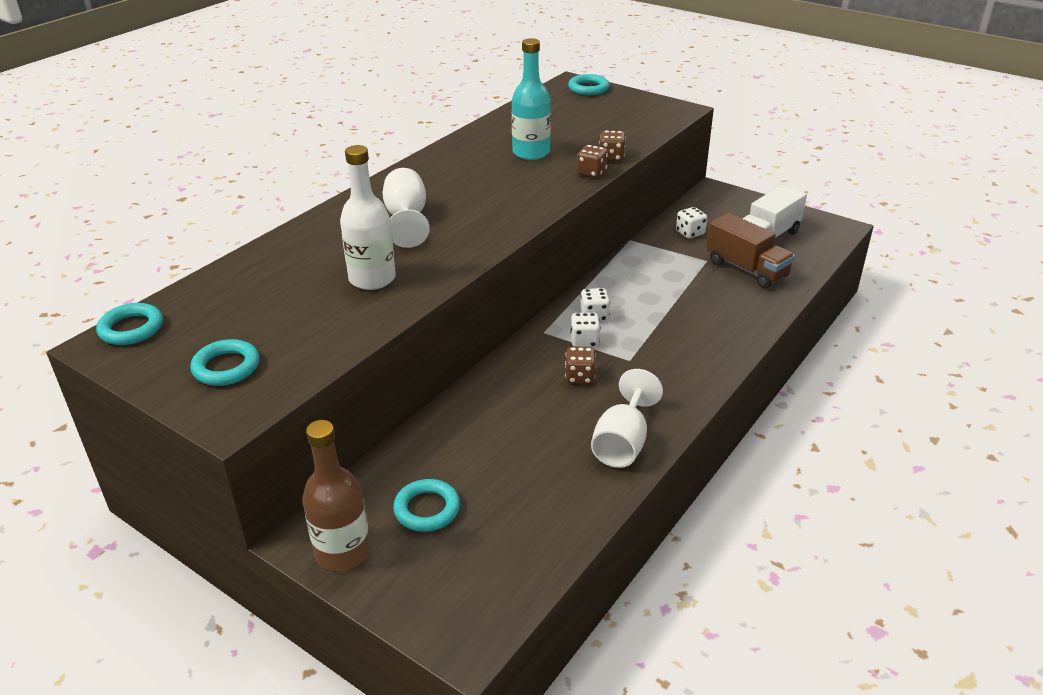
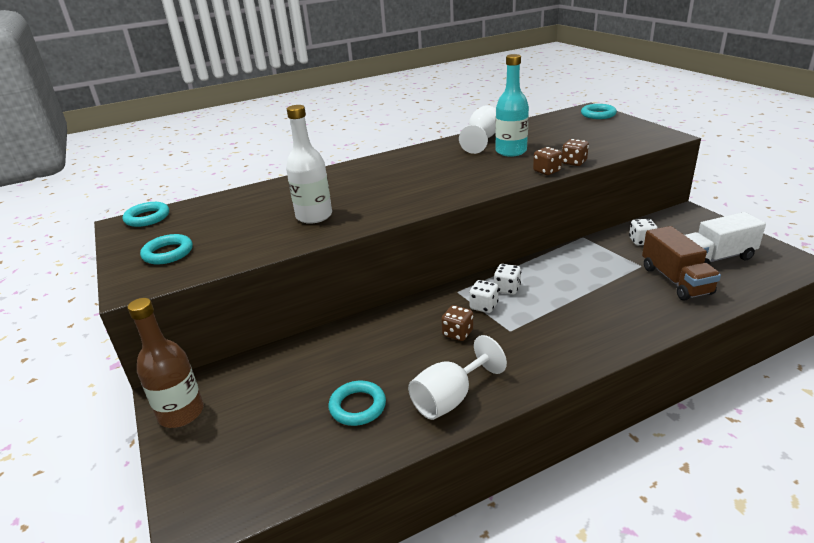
camera: 30 degrees right, 5 degrees down
(406, 219) = (377, 182): white goblet -> white goblet (482, 140)
(427, 509) = (261, 401): turquoise ring -> turquoise ring (357, 406)

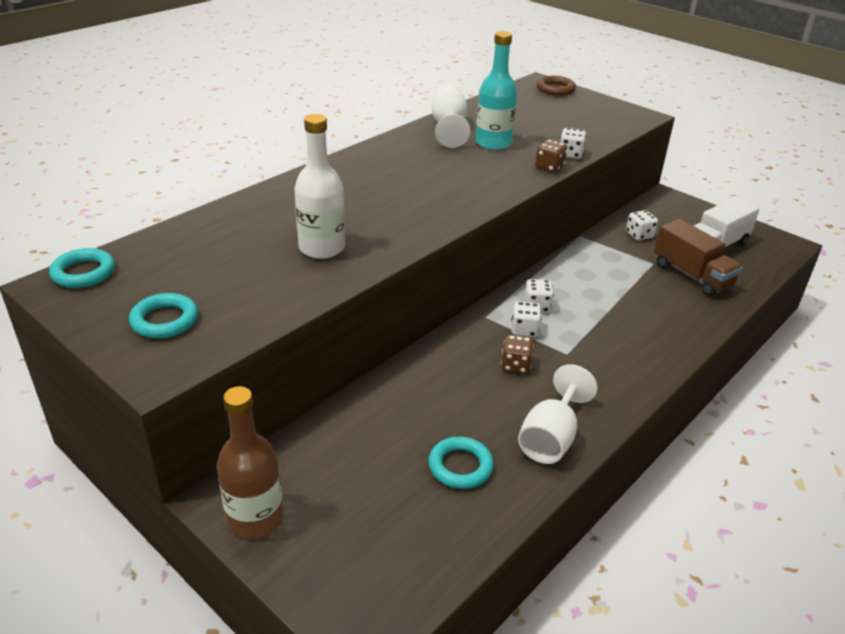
camera: 25 degrees left, 5 degrees up
(574, 162) = (570, 154): brown dice -> white dice
(598, 114) = (555, 89): turquoise ring -> brown ring

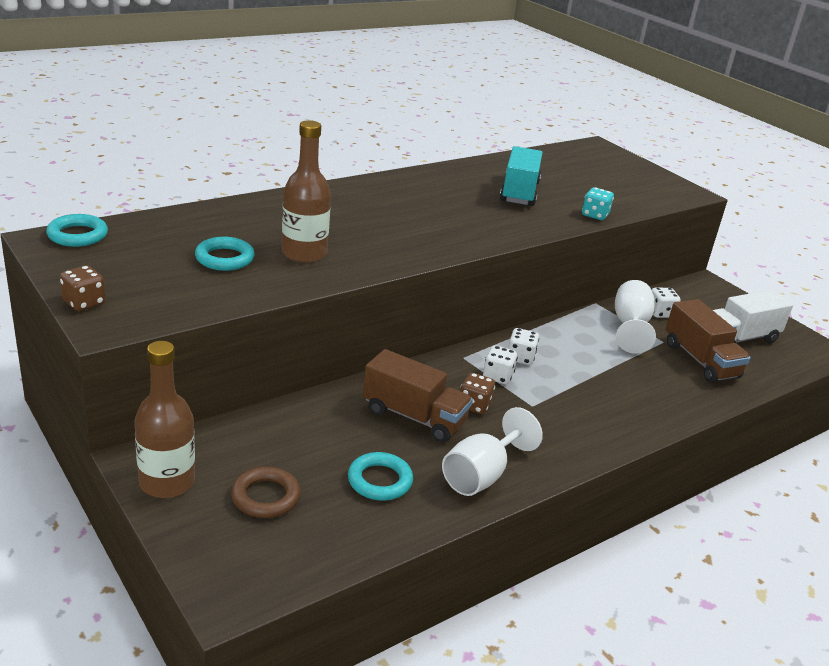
camera: 10 degrees right, 5 degrees down
(164, 320) = (132, 286): turquoise ring -> turquoise ring (224, 258)
(322, 248) = (304, 253): white bottle -> brown bottle
(449, 128) = (480, 172): white goblet -> white goblet (630, 326)
(465, 390) = (414, 417): none -> brown truck
(493, 143) = (519, 192): turquoise bottle -> turquoise truck
(549, 167) = (566, 223): brown dice -> brown dice (84, 303)
(555, 89) = (610, 154): brown ring -> brown ring (265, 497)
(570, 154) = (595, 215): white dice -> turquoise dice

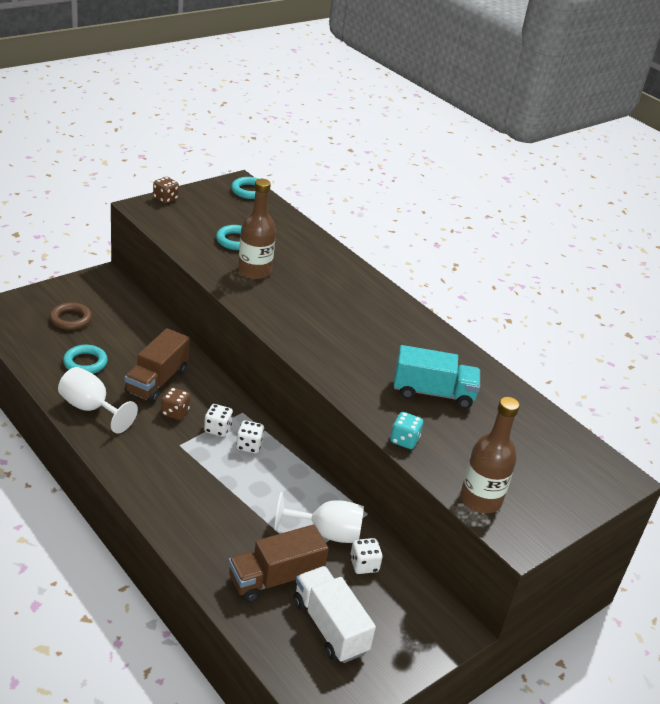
camera: 85 degrees right, 5 degrees up
(167, 482) = (84, 286): brown bottle -> brown bottle (480, 500)

